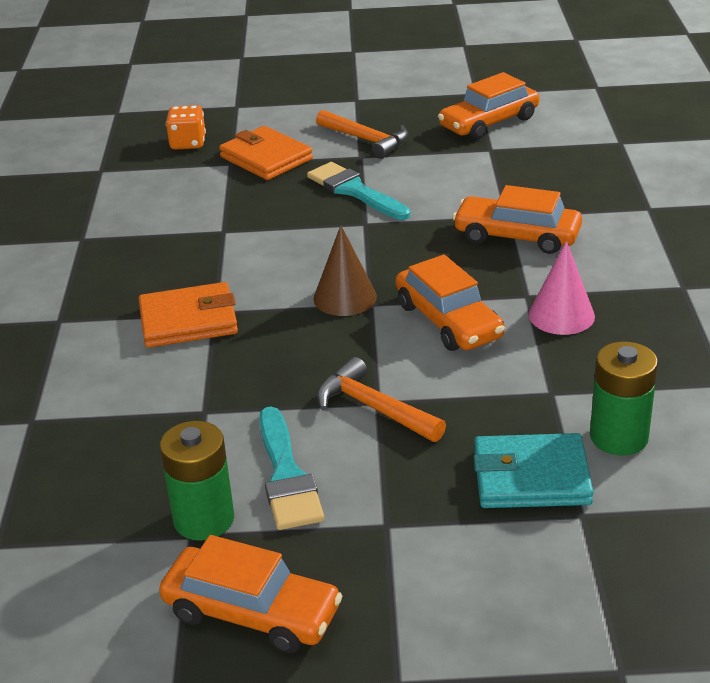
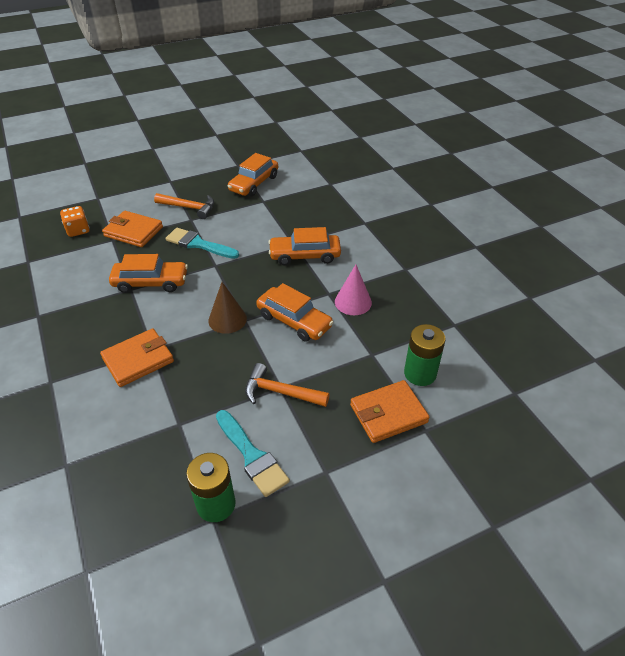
camera: 25 degrees left, 10 degrees up
(252, 612) = (277, 563): orange car -> orange car (151, 282)
(531, 477) = (388, 414): turquoise wallet -> orange wallet

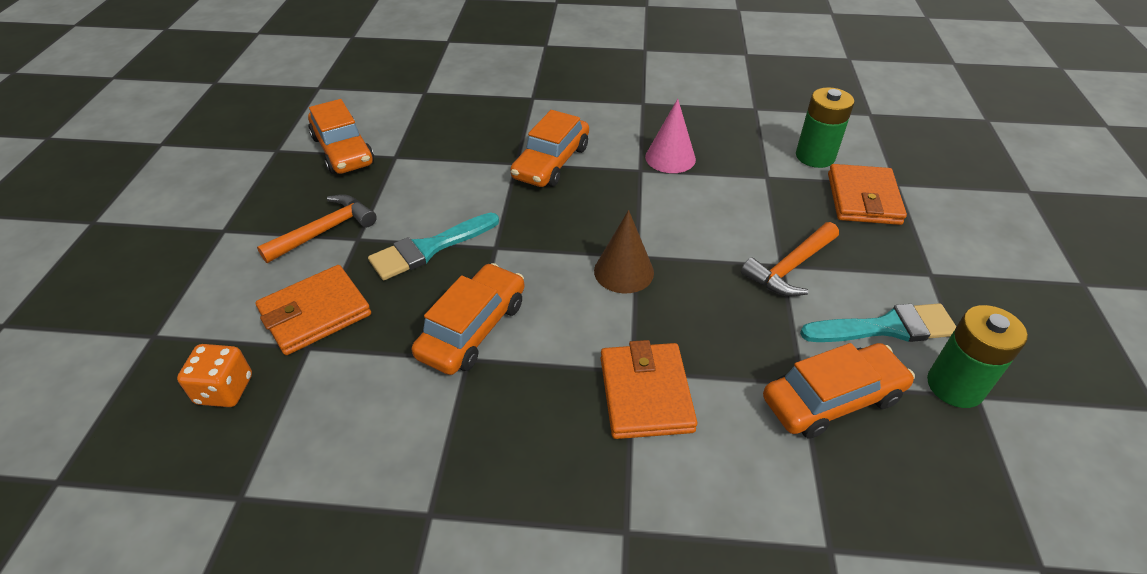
camera: 60 degrees left, 0 degrees up
(294, 321) = (670, 213): orange car -> orange car (832, 399)

